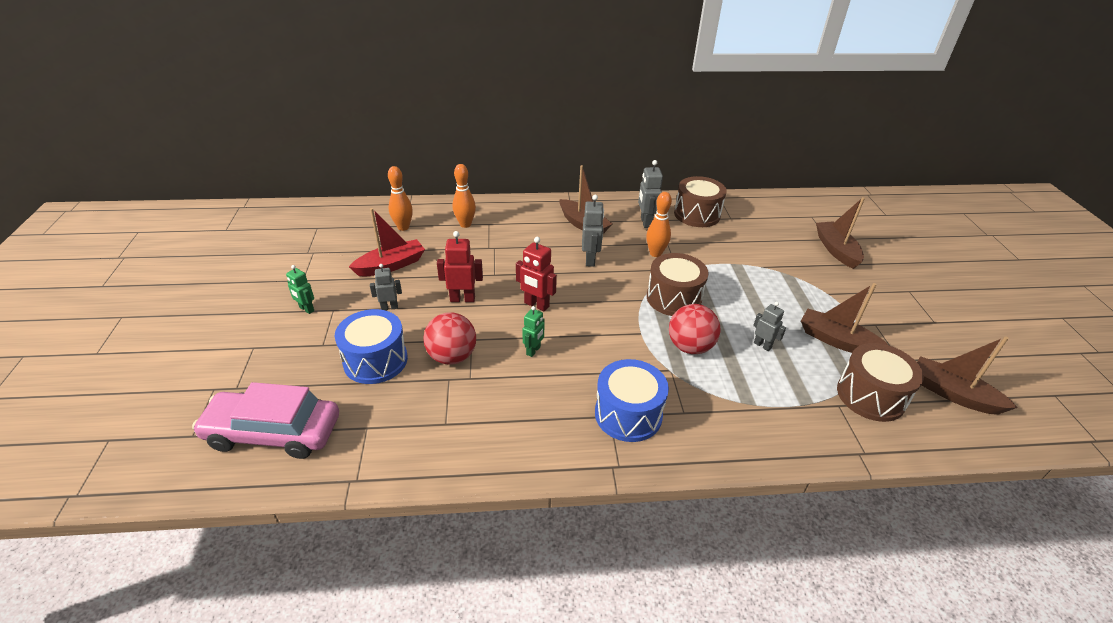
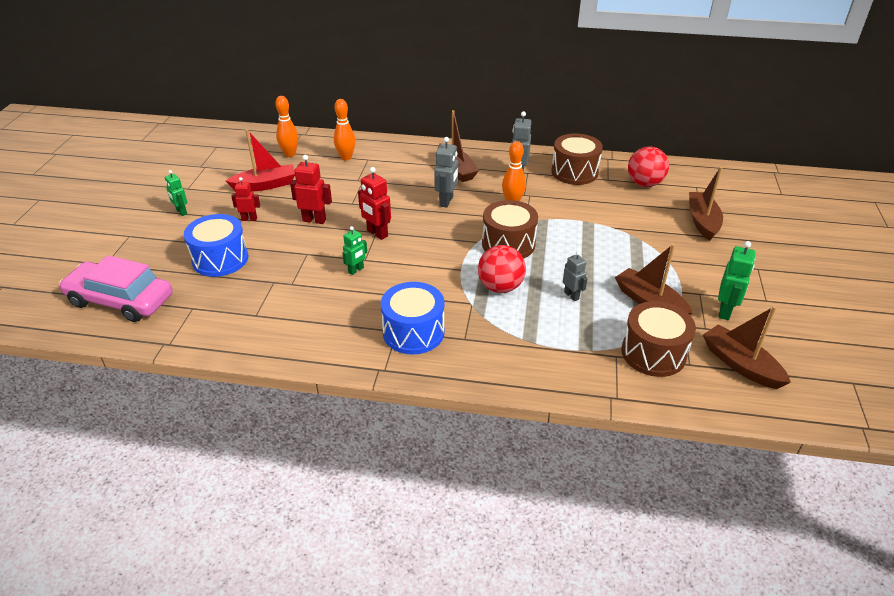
camera: 15 degrees right, 0 degrees up
(389, 307) = (249, 219): grey robot -> red robot
(452, 356) = (284, 265): red ball -> red ball (644, 183)
(907, 339) = (725, 311): none -> green robot

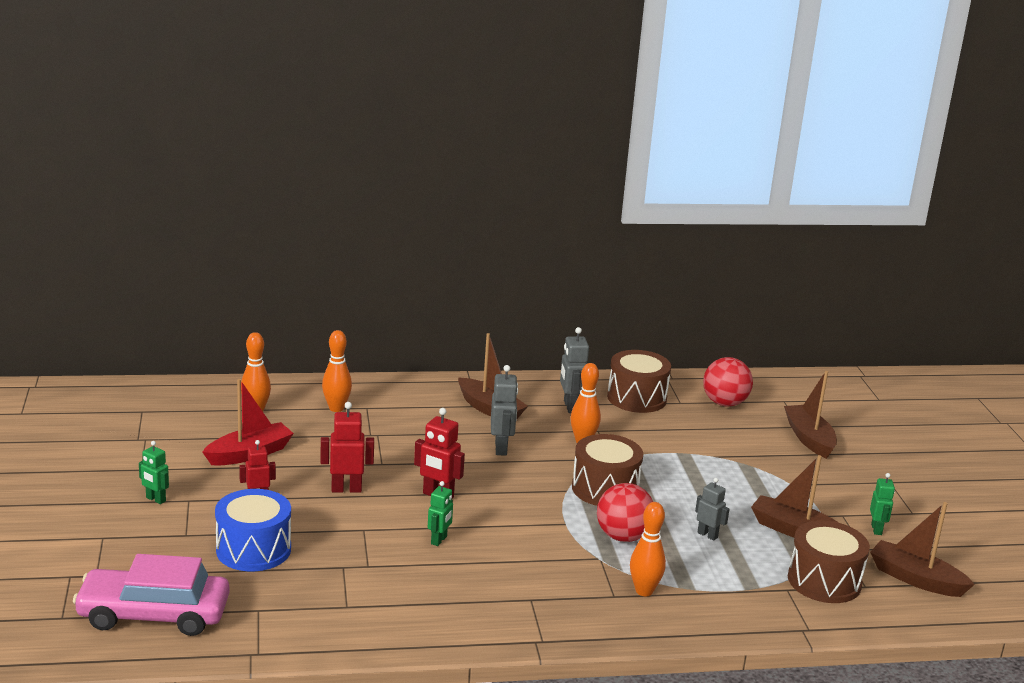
camera: 20 degrees left, 15 degrees down
(413, 332) = (551, 597): blue drum -> none
(491, 338) = (644, 591): none -> orange bowling pin
(725, 311) = (876, 529): green robot -> green robot, size x0.66

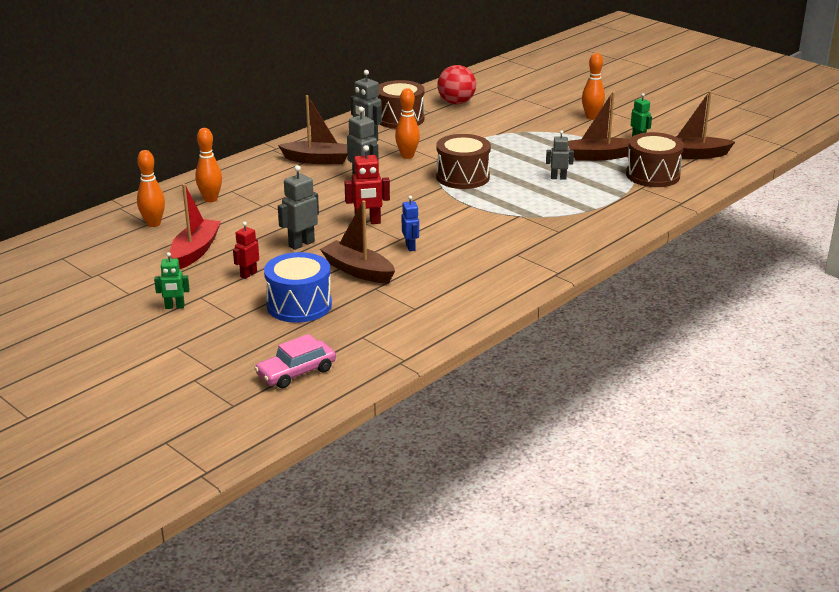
camera: 35 degrees left, 5 degrees up
(154, 614) = (296, 372): pink car -> pink car, size x0.62
(346, 489) = (301, 244): red robot -> grey robot
(439, 540) = (410, 247): green robot -> blue robot
(623, 536) = (514, 198): red ball -> none
(644, 591) = (571, 221): orange bowling pin -> orange bowling pin (591, 117)
(809, 439) = (533, 104): brown boat -> brown boat (358, 271)

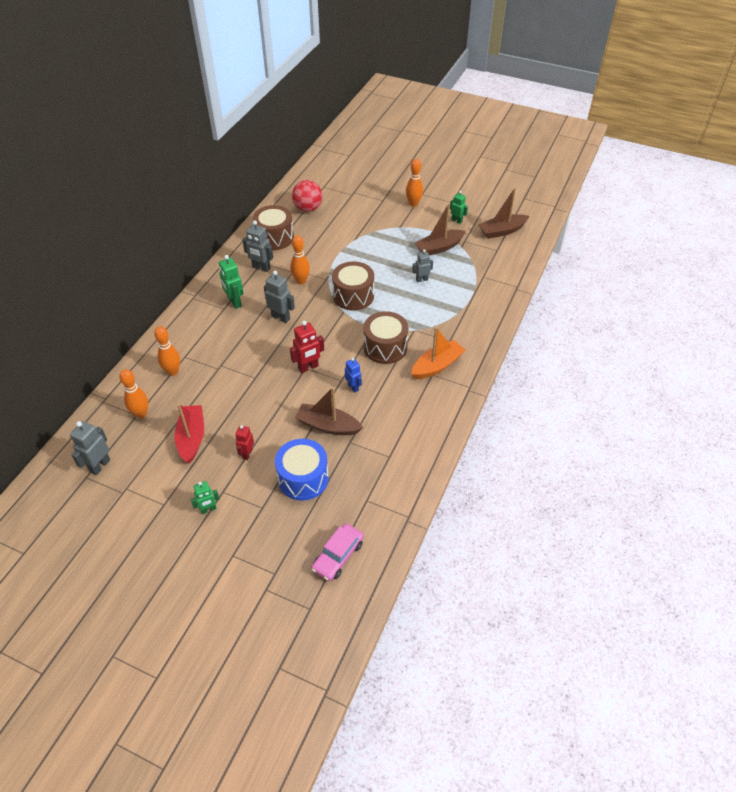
camera: 20 degrees left, 20 degrees up
(301, 244) = (270, 406): grey robot -> grey robot (100, 465)
(317, 160) = (234, 302): brown boat -> green robot
(528, 248) = (437, 366): none -> orange boat
(652, 175) = (485, 261): brown drum -> brown drum (385, 347)

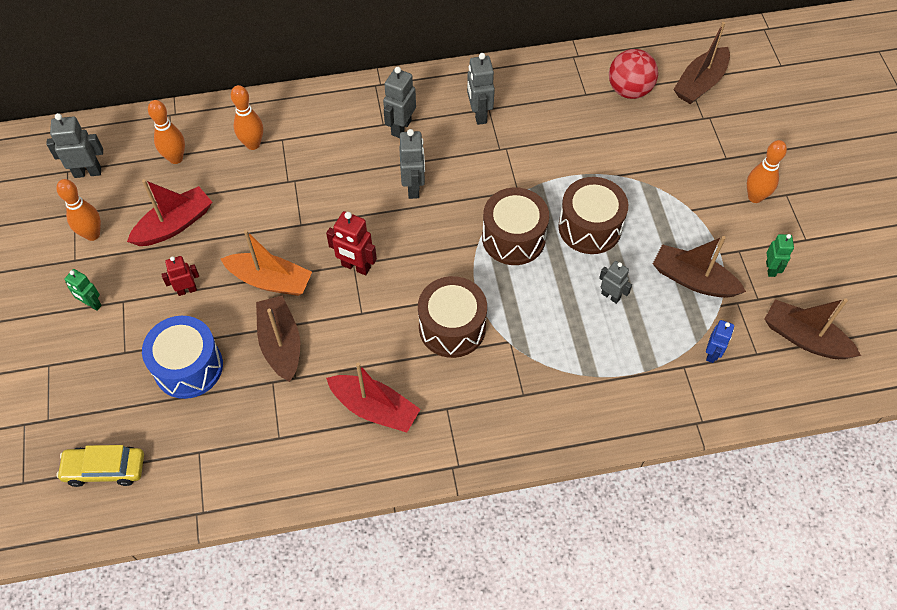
camera: 55 degrees right, 10 degrees up
(234, 302) = (401, 127): green robot -> grey robot
(274, 237) = (543, 92): brown drum -> brown drum (590, 227)
(301, 281) = (492, 168): orange bowling pin -> orange bowling pin (92, 234)
(330, 184) = (700, 83): none -> brown boat
(338, 556) = (105, 469): pink car -> yellow car
(353, 387) = (359, 333): blue robot -> blue robot (712, 354)
(406, 404) = (374, 408): none -> red boat
(437, 366) = (466, 405): orange boat -> orange boat (270, 280)

